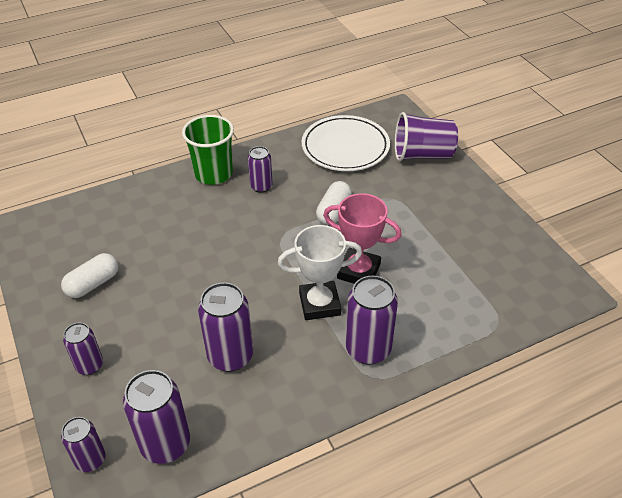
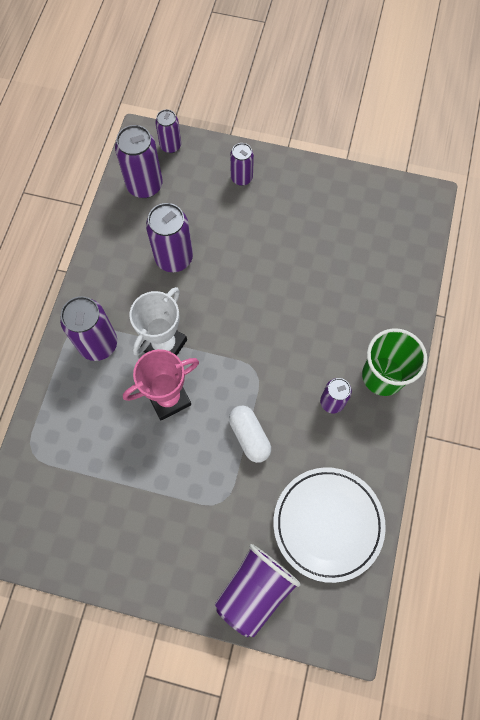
camera: 130 degrees right, 25 degrees up
(93, 284) = (317, 216): white capsule -> none

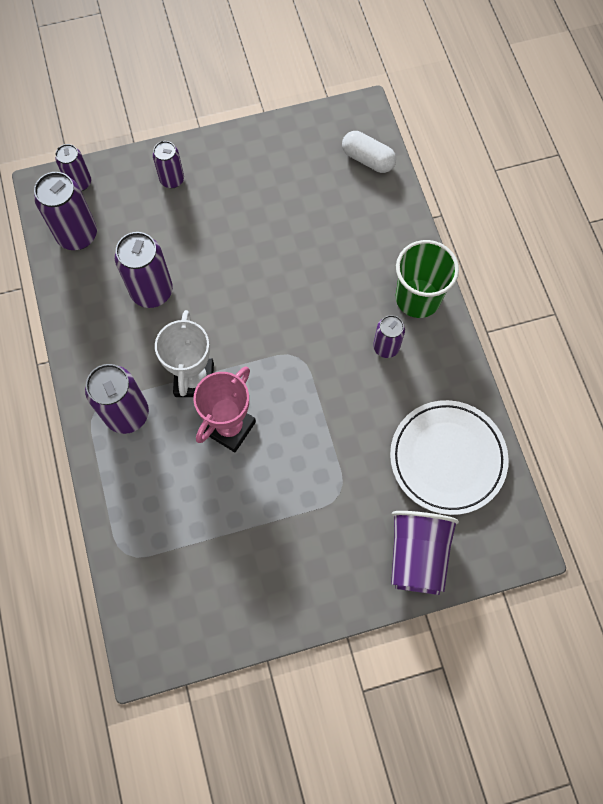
camera: 30 degrees left, 0 degrees up
(249, 436) = (328, 420): white capsule -> white capsule (368, 159)

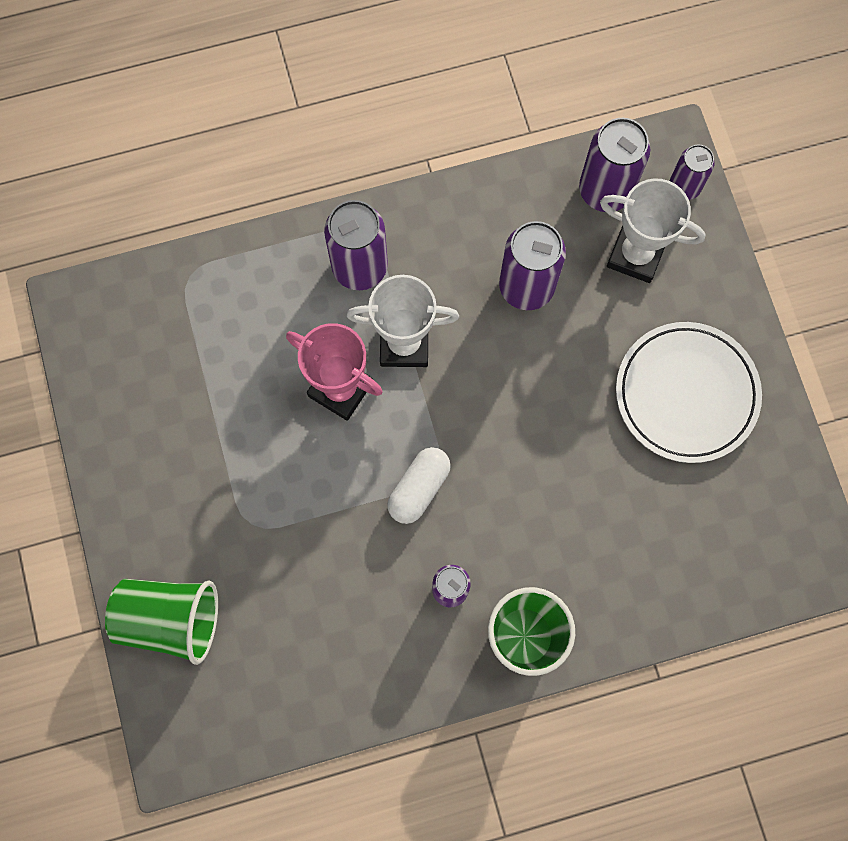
camera: 90 degrees right, 5 degrees up
(131, 217) = (635, 255): none -> white trophy
(172, 180) = (695, 303): purple can -> none
(368, 159) = (745, 572): white capsule -> white capsule (419, 488)
(417, 555) = (170, 619): purple cup -> green cup
(447, 458) = (293, 665): white plate -> white plate (686, 394)

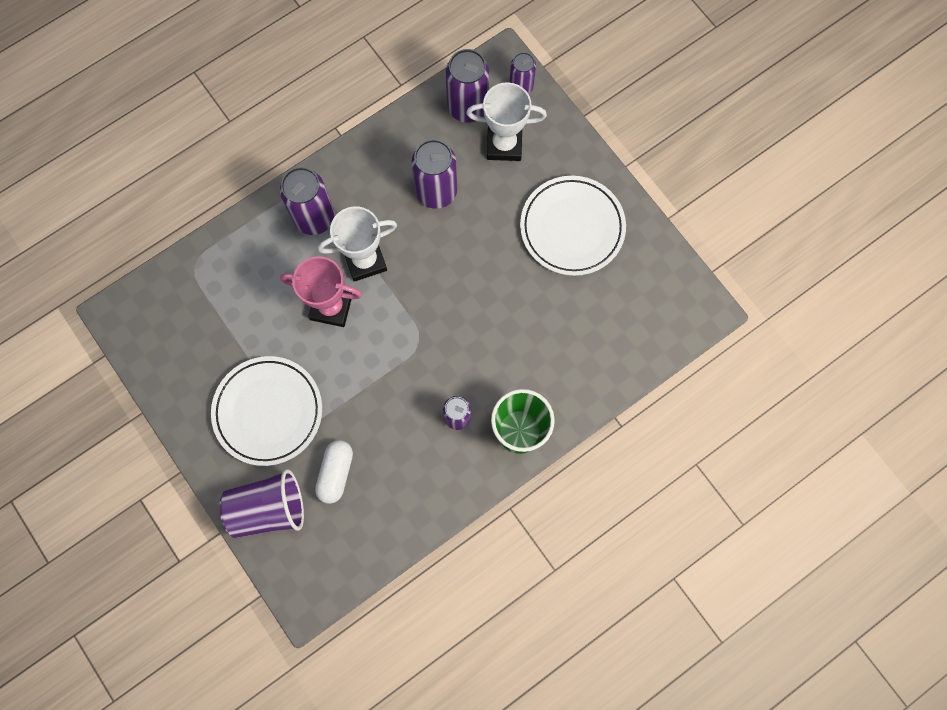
camera: 20 degrees left, 0 degrees up
(170, 619) = (268, 508): green cup -> purple cup
(214, 495) = (268, 411): none -> white plate
(419, 488) = (411, 356): white capsule -> white capsule (336, 473)

